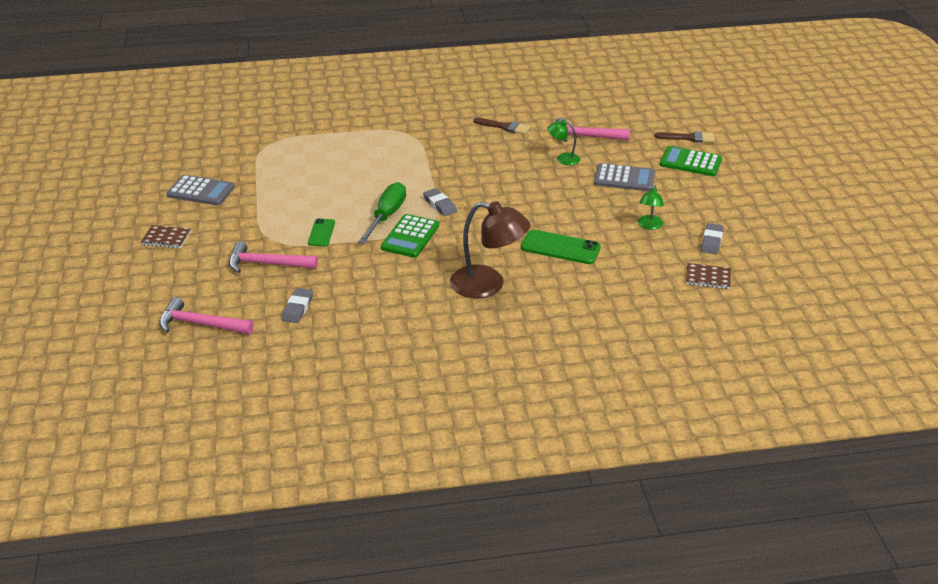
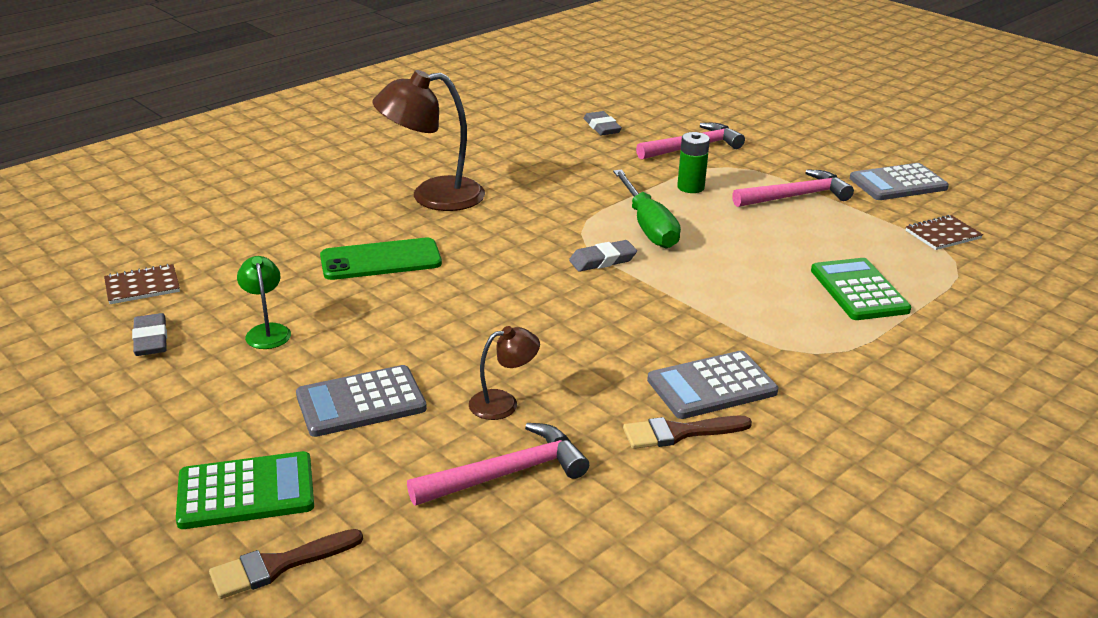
camera: 145 degrees right, 5 degrees down
(166, 238) = (829, 137): brown notebook -> brown notebook (943, 235)
(200, 324) = (665, 97): pink hammer -> pink hammer (796, 196)
(321, 233) = (690, 187): green phone -> green battery
(410, 237) = (586, 214): green calculator -> green calculator (859, 290)
(439, 205) = (602, 260): grey eraser -> grey eraser turned 45 degrees counterclockwise
(469, 136) = (711, 386): none -> grey calculator
(563, 158) = (503, 403): green lamp -> brown lamp

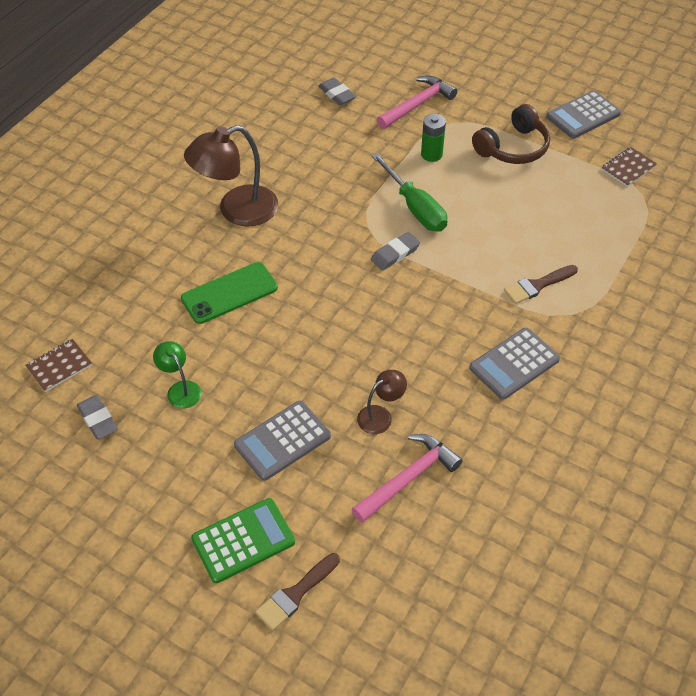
camera: 15 degrees left, 20 degrees up
(679, 433) = (507, 412): brown brush -> brown brush (537, 285)
(796, 196) = (512, 147): pink hammer -> brown headphones
(859, 290) = (585, 243): green calculator -> none

